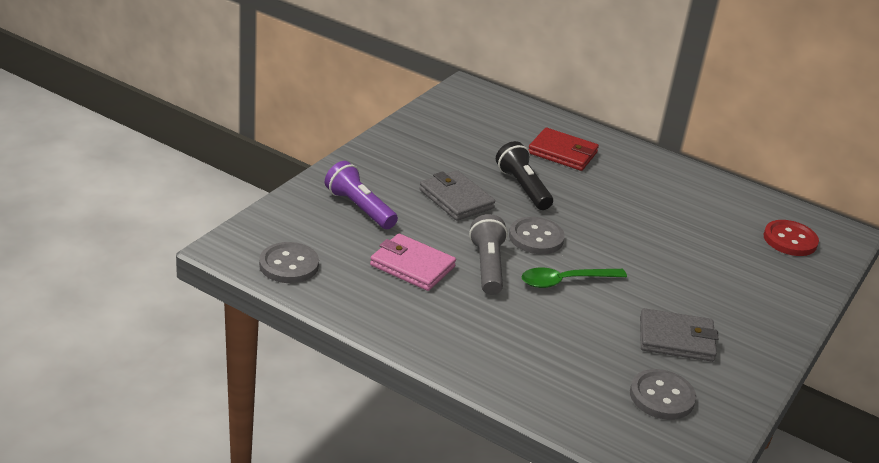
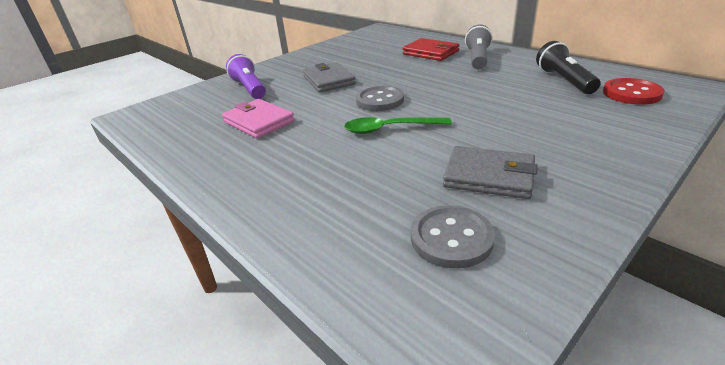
camera: 20 degrees right, 0 degrees up
(289, 265) = (160, 124): grey button -> none
(487, 266) = (323, 120): grey flashlight -> grey flashlight (477, 59)
(522, 188) = (387, 72): black flashlight -> black flashlight (564, 80)

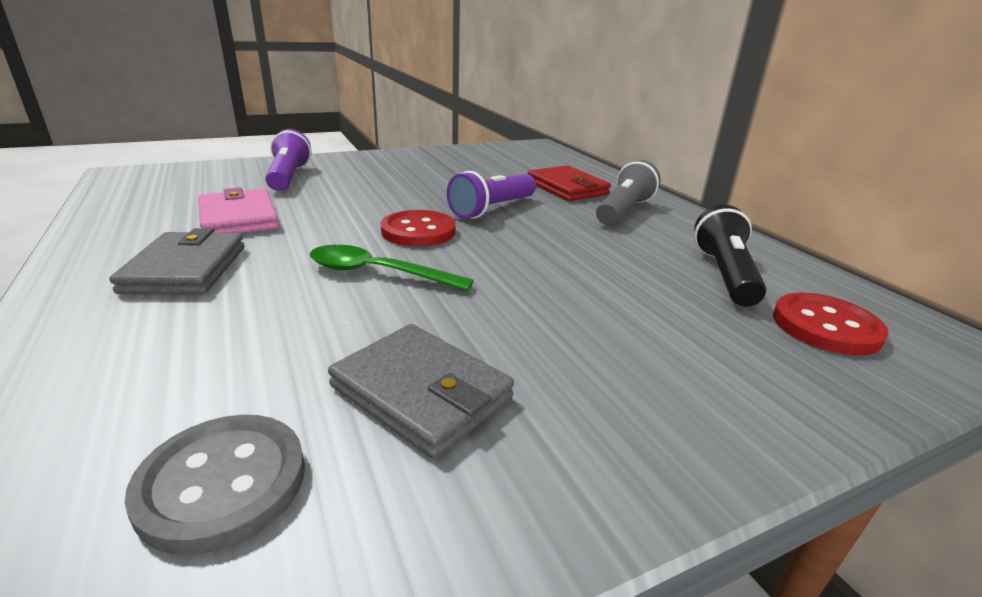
camera: 15 degrees right, 5 degrees down
(329, 80) = (391, 190): grey wallet -> grey wallet (186, 269)
(380, 100) = (418, 231): grey button -> red button
(404, 76) = (492, 209): none -> purple flashlight

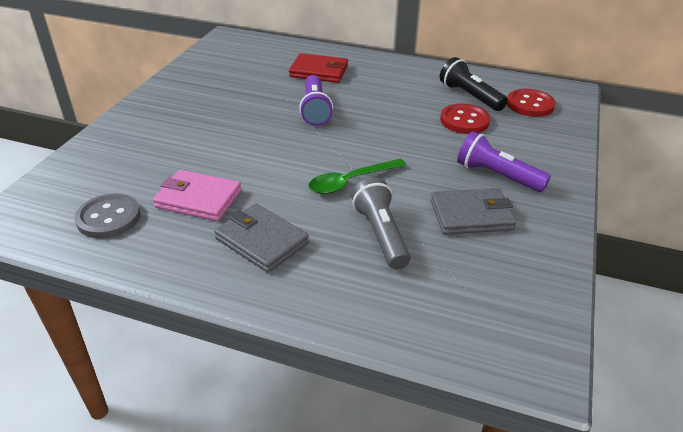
camera: 45 degrees left, 10 degrees up
(222, 483) = (480, 280): grey button -> grey button (108, 218)
(288, 177) = (139, 153): purple flashlight -> purple flashlight (497, 176)
(418, 231) = (313, 147): red button -> red button (464, 121)
(623, 211) = (374, 76): grey flashlight -> grey flashlight (380, 234)

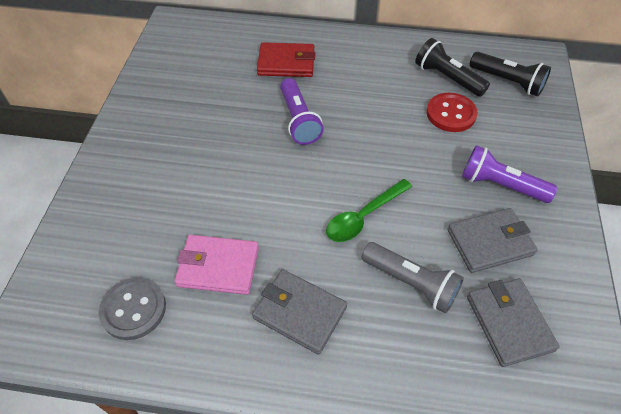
camera: 10 degrees left, 15 degrees up
(380, 234) = (411, 283): grey flashlight -> grey flashlight turned 150 degrees clockwise
(470, 277) = (509, 323): none -> grey wallet
(530, 104) = (507, 82): red button -> black flashlight

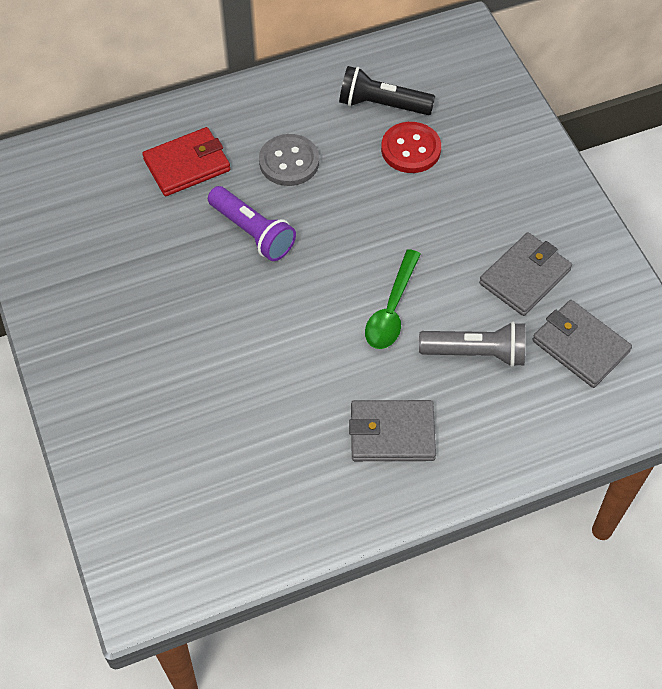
camera: 30 degrees left, 5 degrees up
(133, 309) = (231, 514): grey button -> grey button (289, 162)
(218, 267) = (283, 431): pink wallet -> none
(500, 185) = (503, 211): purple flashlight -> none
(507, 82) = (448, 81): black flashlight -> none

